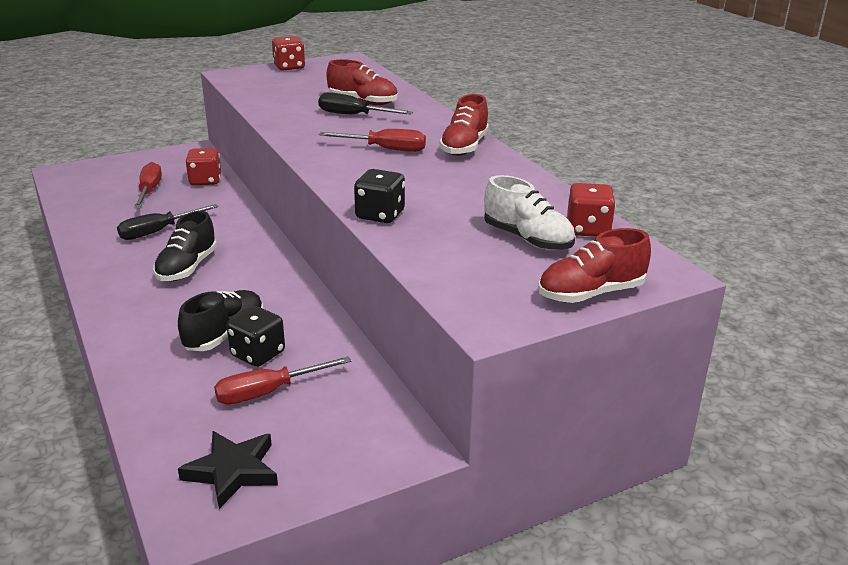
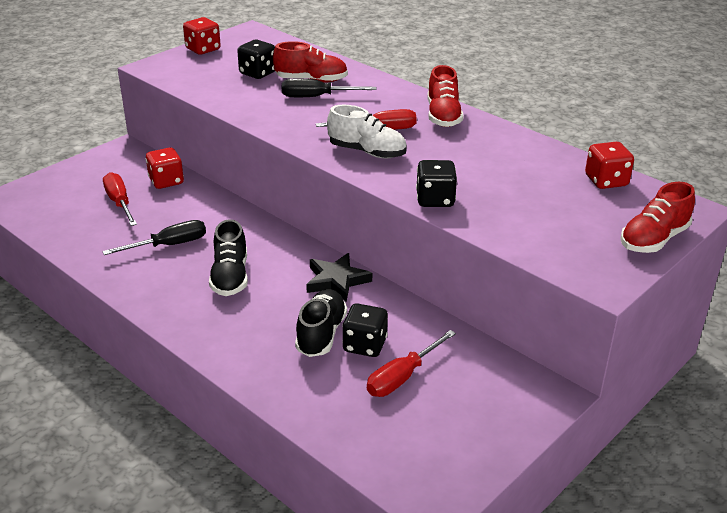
camera: 20 degrees left, 5 degrees up
(158, 231) = (169, 245): black screwdriver -> black screwdriver turned 150 degrees counterclockwise
(232, 471) = (430, 451): black star -> black star (336, 280)
(319, 90) = (258, 73): none -> black dice
(528, 239) = (569, 199): white shoe -> white shoe (367, 152)

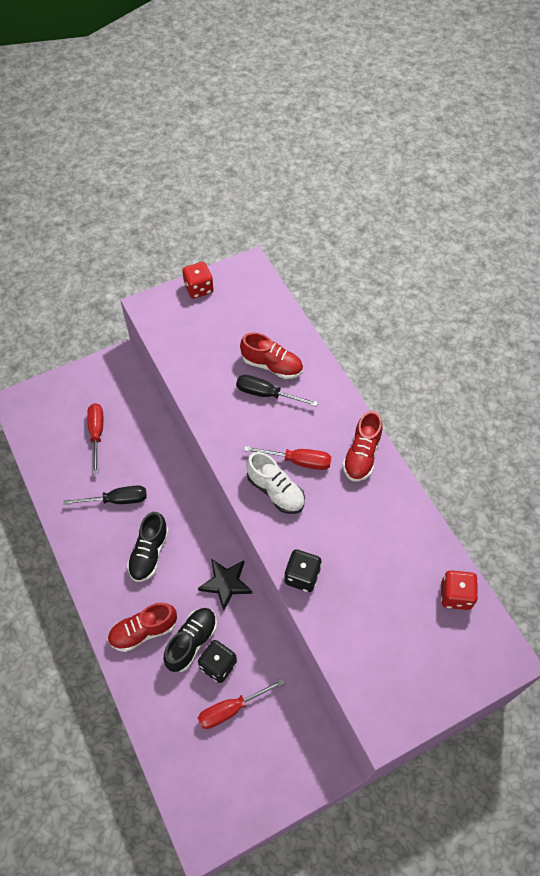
camera: 20 degrees right, 25 degrees up
(166, 181) = (140, 415): red dice -> none
(258, 73) = (231, 341): black dice -> none
(653, 239) = (453, 688): red shoe -> red shoe (143, 631)

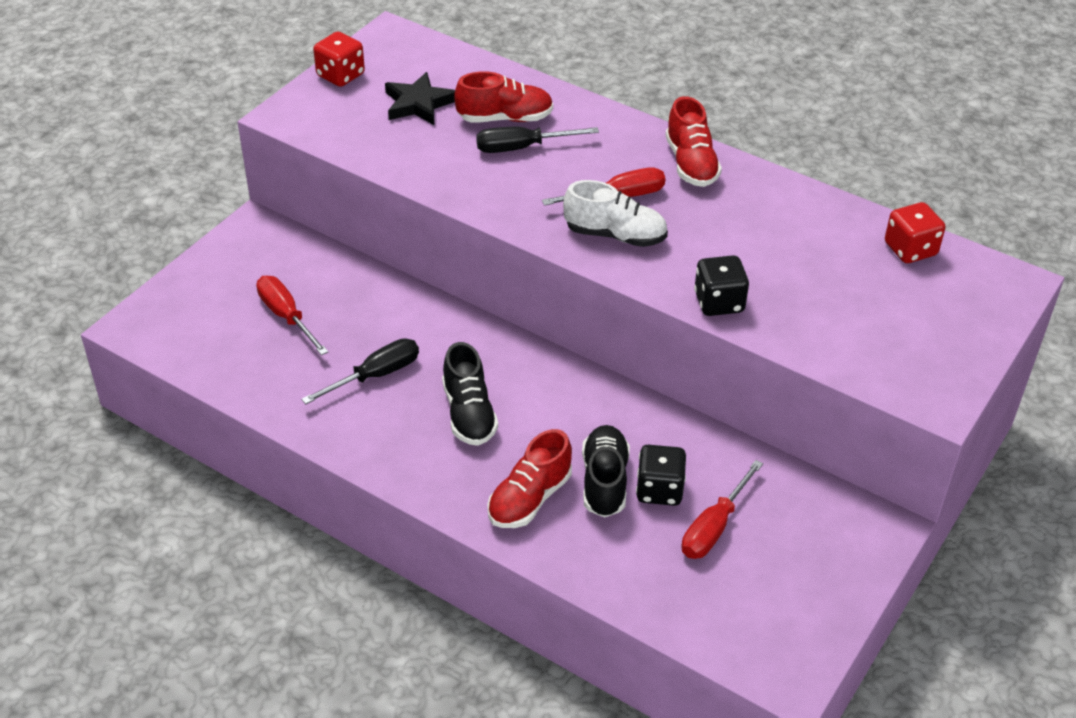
camera: 30 degrees left, 15 degrees down
(226, 583) = (599, 403): black star -> black star (418, 104)

